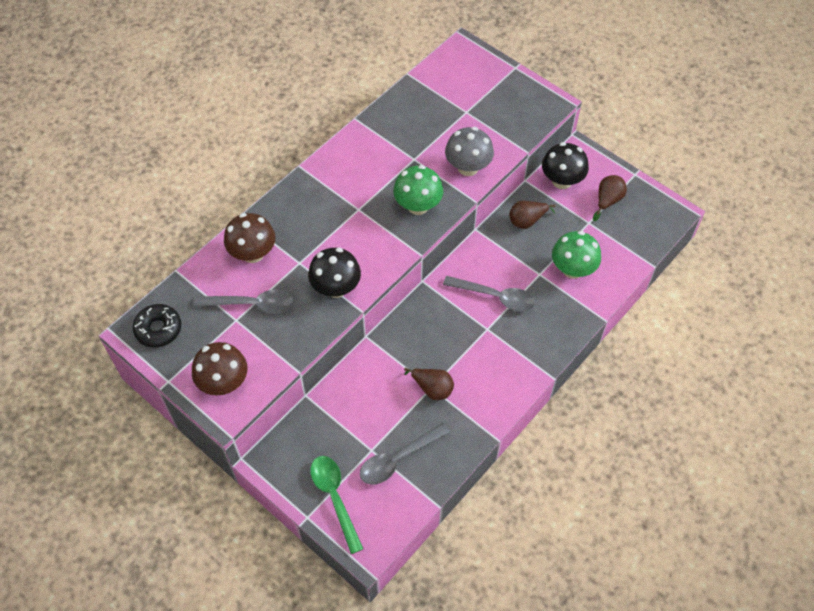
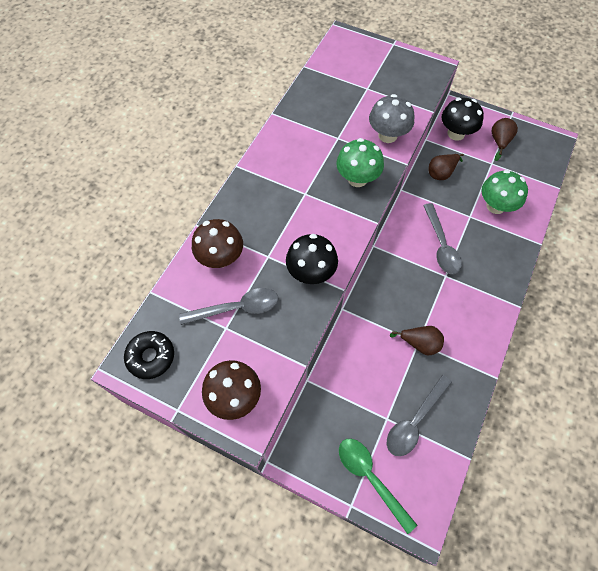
camera: 15 degrees left, 5 degrees up
(495, 297) = (441, 245): grey spoon -> grey spoon turned 75 degrees clockwise

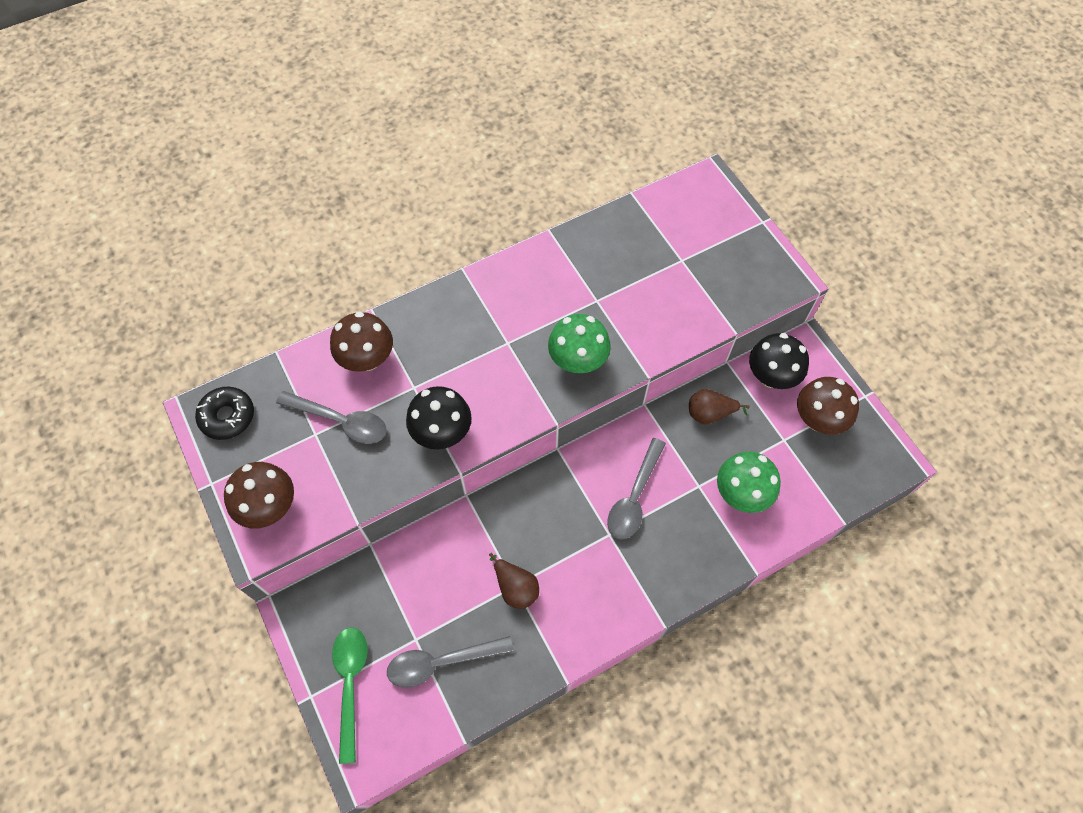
camera: 35 degrees right, 0 degrees up
(387, 135) = (656, 331): grey mushroom -> none
(499, 142) = (818, 419): brown pear -> brown mushroom

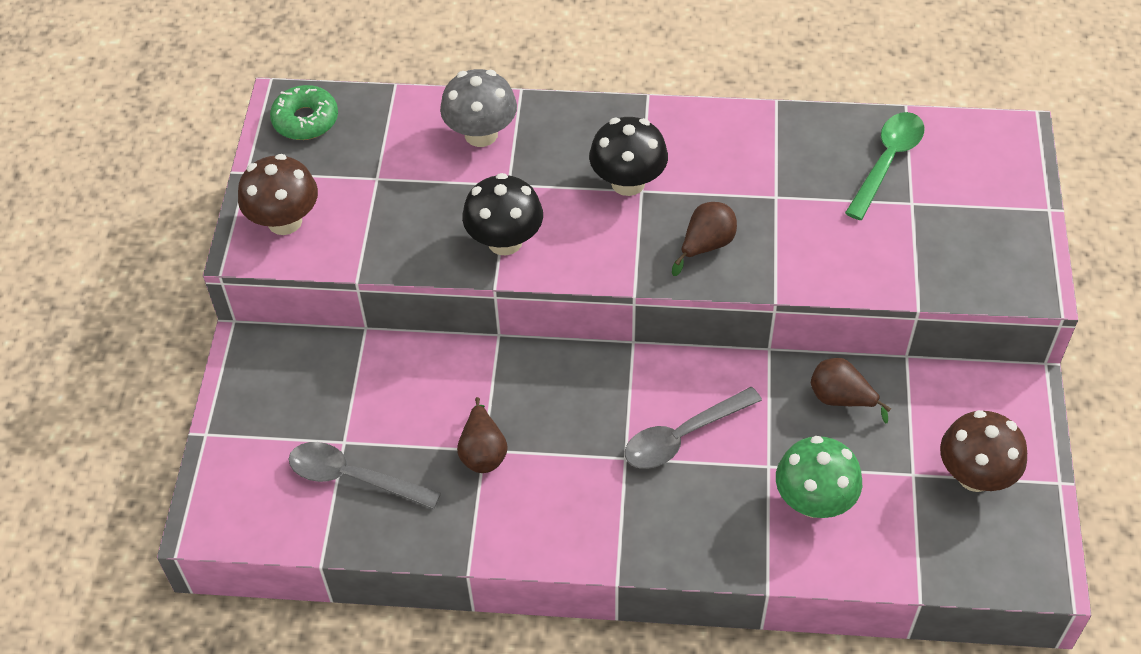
camera: 35 degrees right, 10 degrees down
(227, 416) = (305, 120): black donut -> green donut
(340, 421) = (410, 179): grey spoon -> none
(350, 684) = (250, 445): green spoon -> green spoon (887, 162)
(367, 359) = (481, 134): brown mushroom -> grey mushroom
(578, 360) = (706, 246): green mushroom -> brown pear
(771, 376) = (951, 399): black mushroom -> black mushroom (628, 182)

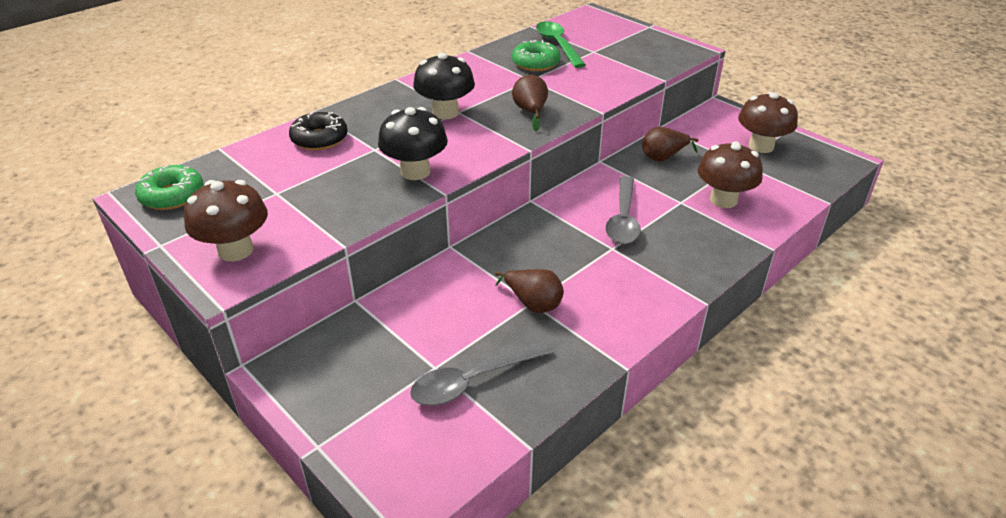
camera: 50 degrees left, 15 degrees down
(481, 134) = (319, 139): grey mushroom -> black donut
(814, 501) = (723, 200): green mushroom -> brown mushroom
(817, 175) = (535, 63): none -> green donut

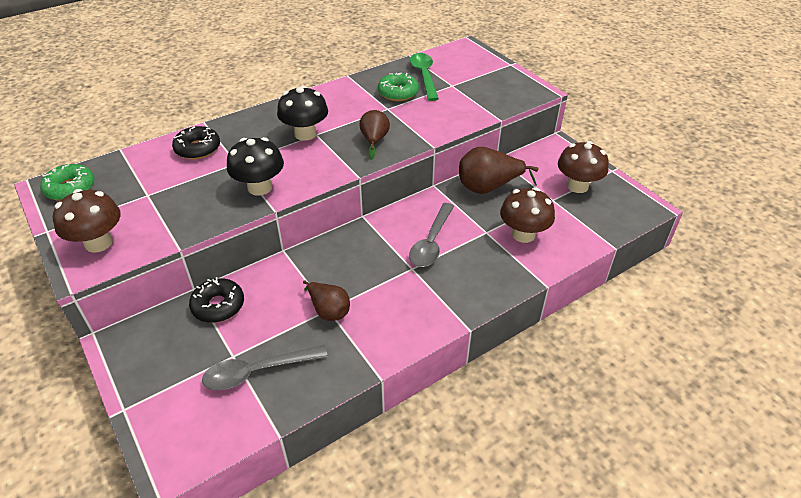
camera: 10 degrees right, 5 degrees up
(394, 315) = (218, 306): none -> black donut
(663, 157) = (488, 187): brown pear -> brown pear, size x1.57

